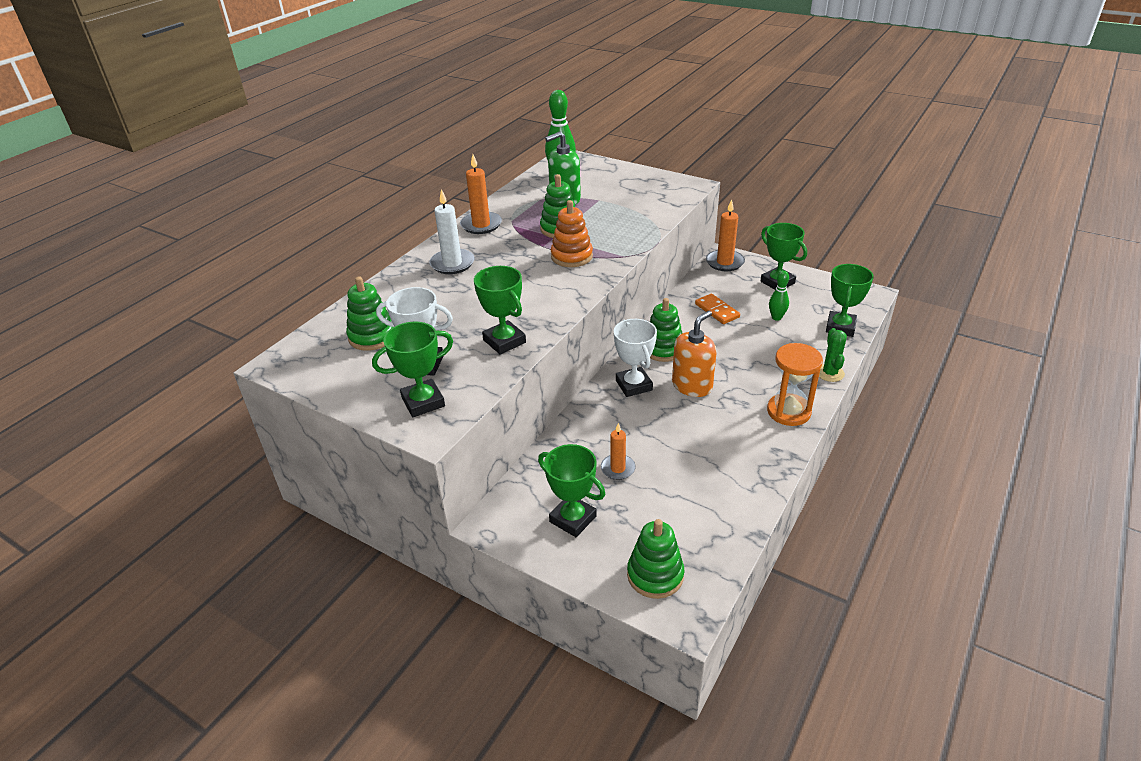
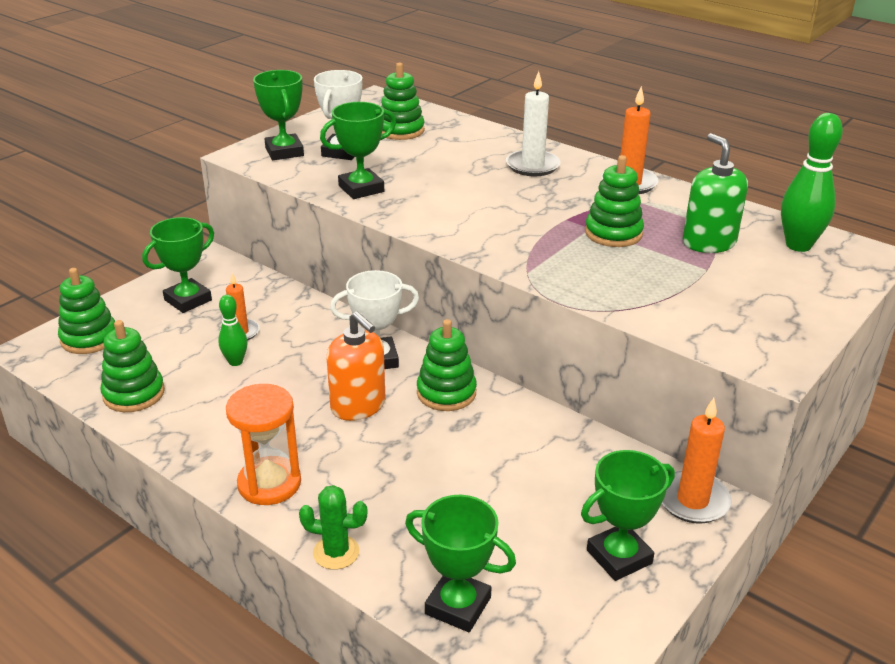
camera: 95 degrees right, 5 degrees down
(571, 256) = (534, 236): orange stacking toy -> none
(717, 311) = (534, 461): orange domino -> none
(725, 512) = (134, 394): none -> green stacking toy
(776, 317) = (503, 527): green bowling pin -> green bowling pin (235, 362)

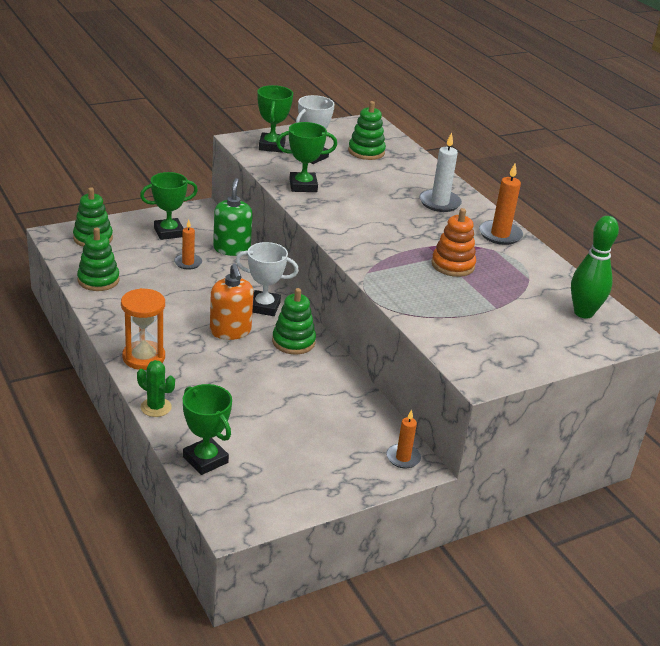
camera: 20 degrees right, 0 degrees up
(235, 362) = (172, 280): green bowling pin -> none
(613, 233) = (453, 265): green stacking toy -> orange stacking toy
(619, 557) = (325, 470): green trophy -> none
(692, 500) = (403, 458): orange candle -> orange candle, size x0.66
(708, 243) = (517, 291): green soap dispenser -> green soap dispenser (231, 249)

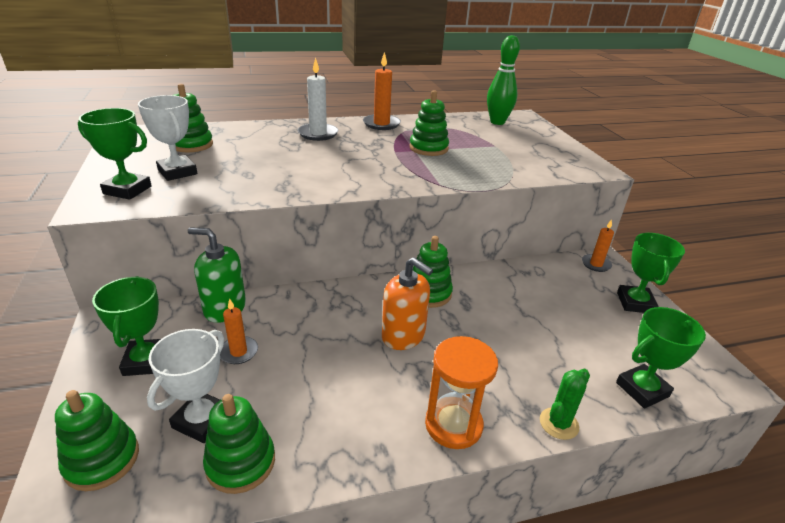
camera: 75 degrees left, 0 degrees up
(230, 331) = (403, 335): orange soap dispenser -> orange soap dispenser turned 45 degrees clockwise
(264, 307) = (360, 302): white trophy -> white trophy (202, 420)
(303, 186) = (246, 187): green trophy -> green trophy (635, 303)
(453, 265) = (428, 148): orange stacking toy -> green stacking toy

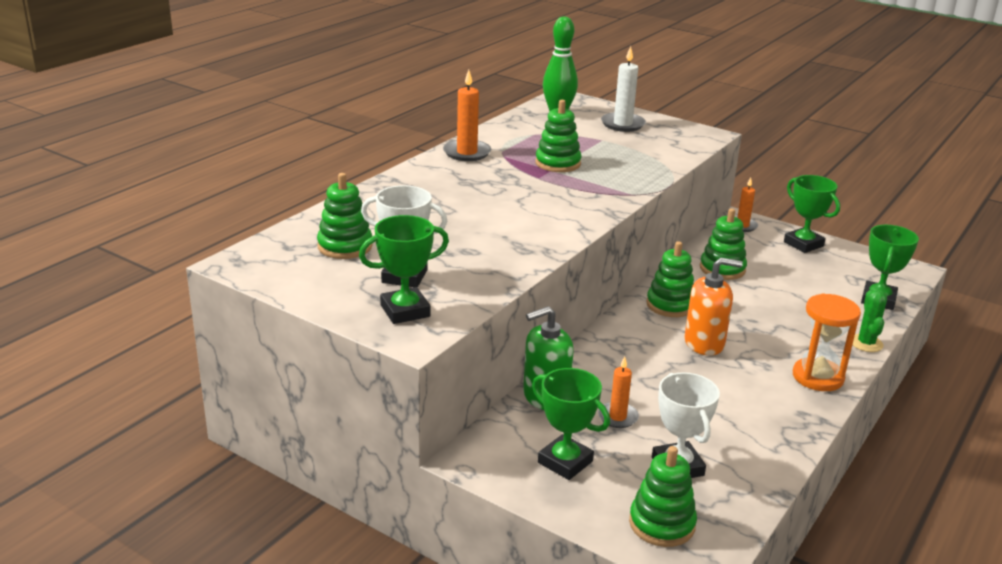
camera: 40 degrees left, 5 degrees down
(240, 462) = (743, 469): green stacking toy -> green stacking toy (722, 269)
(318, 134) = (435, 186): white candle -> white candle (622, 124)

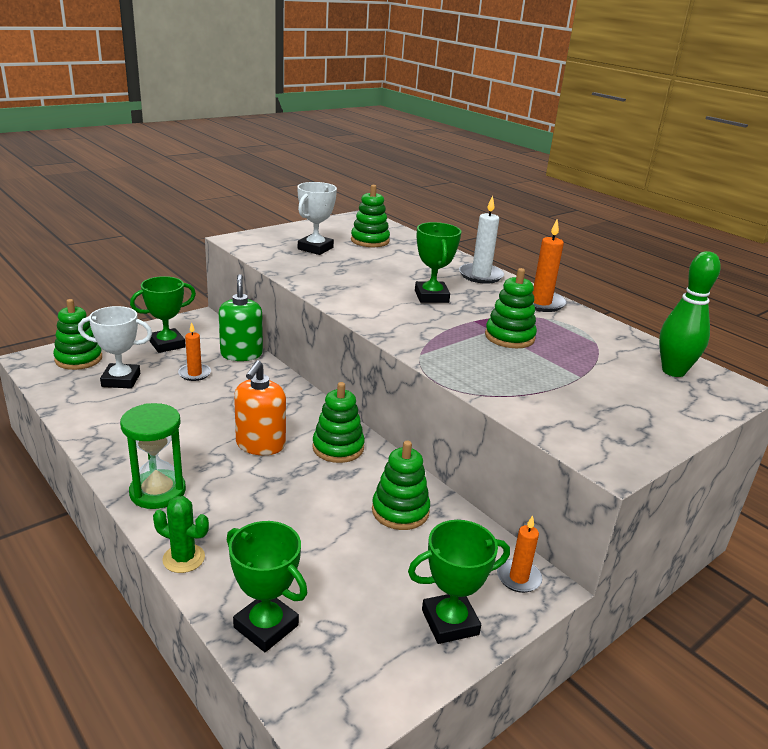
camera: 105 degrees right, 0 degrees up
(405, 311) = (270, 242): green trophy -> green trophy (431, 296)
(622, 124) = (640, 404): white candle -> white candle (480, 275)
(818, 377) = (158, 492): orange hourglass -> green hourglass

